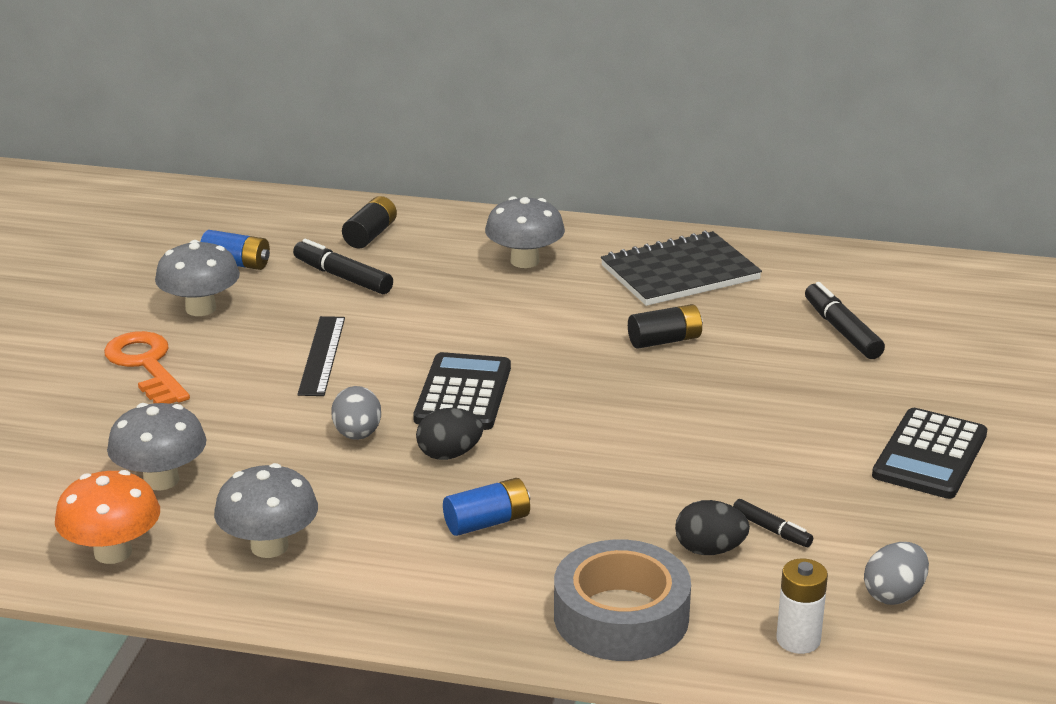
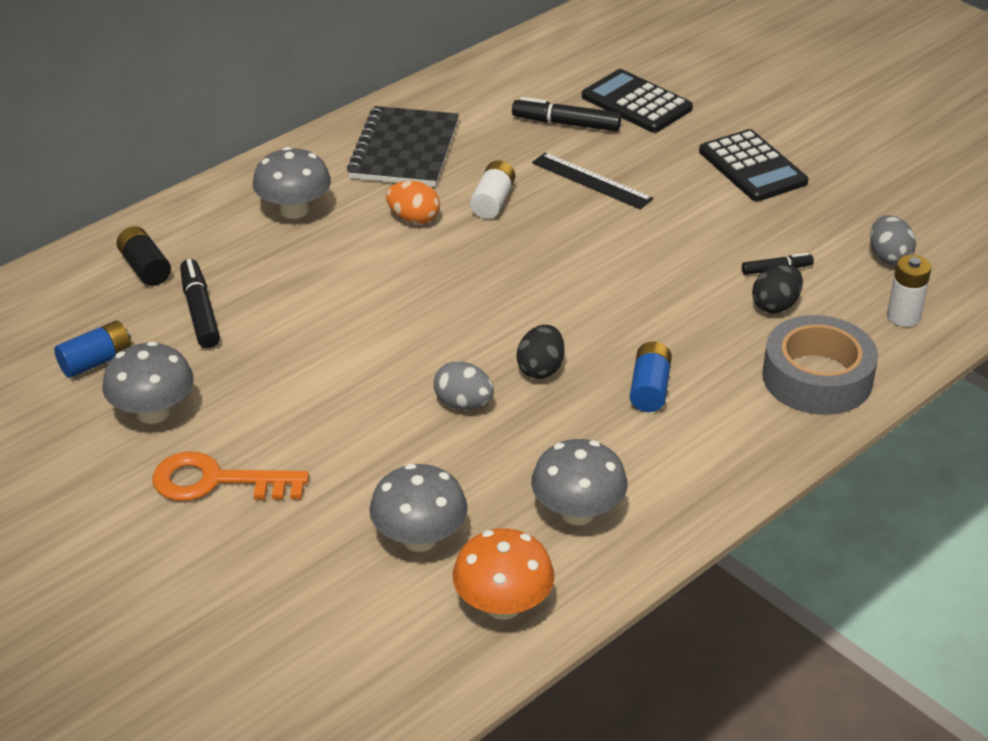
camera: 55 degrees left, 10 degrees up
(321, 355) = (318, 375): black ruler -> black ruler (591, 181)
(343, 277) = (200, 312): black marker -> black marker turned 90 degrees clockwise
(463, 393) = (460, 326): black calculator -> black calculator (636, 103)
(586, 315) = (413, 219): none -> orange egg
(665, 340) = (493, 201): black battery -> white battery

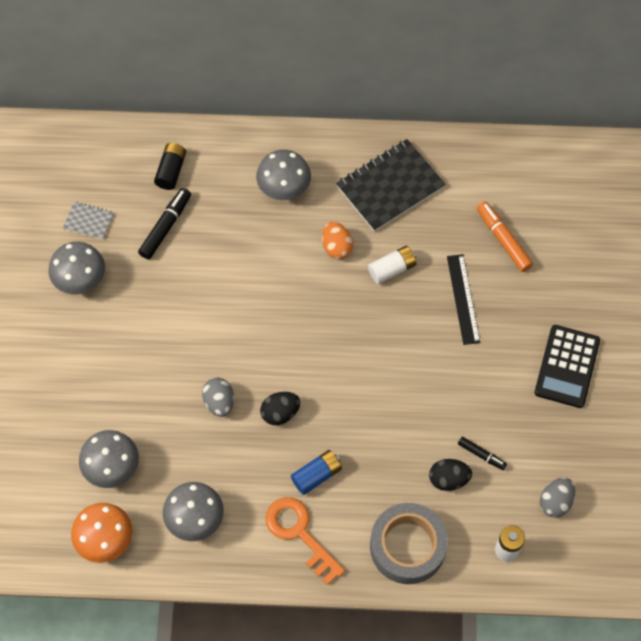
camera: 45 degrees right, 25 degrees up
(96, 361) = (88, 221): blue battery -> grey notebook
(217, 481) = (65, 350): orange key -> orange key (299, 534)
(566, 124) = (503, 240): black marker -> orange marker
(636, 103) = (564, 256): black calculator -> none

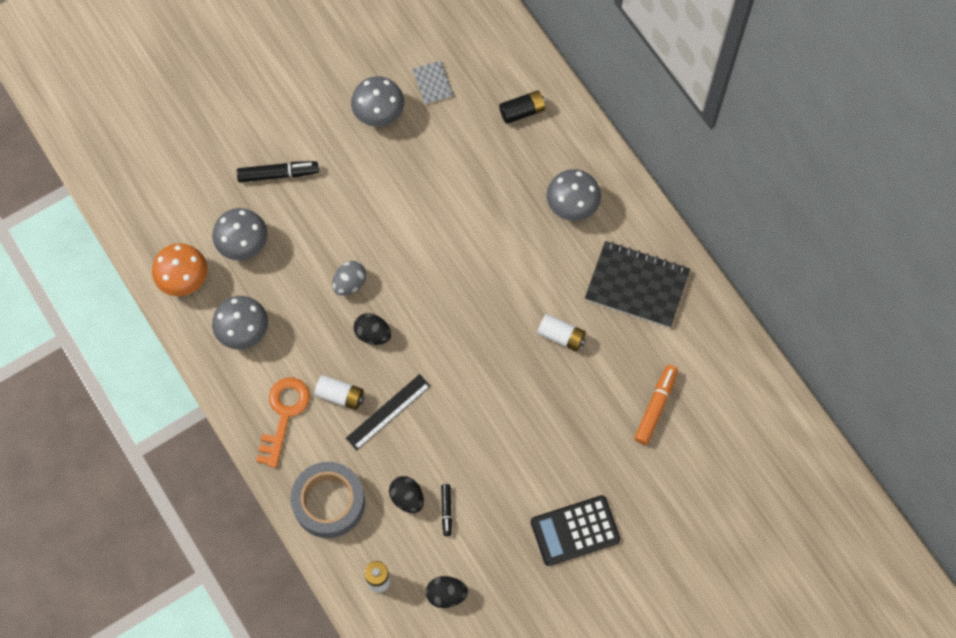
camera: 55 degrees right, 5 degrees up
(165, 227) = (470, 141): black marker -> black marker (278, 174)
(316, 475) = (340, 395): blue battery -> white battery
(336, 247) = (549, 280): orange egg -> none
(463, 299) = (576, 409): black ruler -> black ruler (388, 412)
(555, 502) = (446, 594): grey egg -> black egg

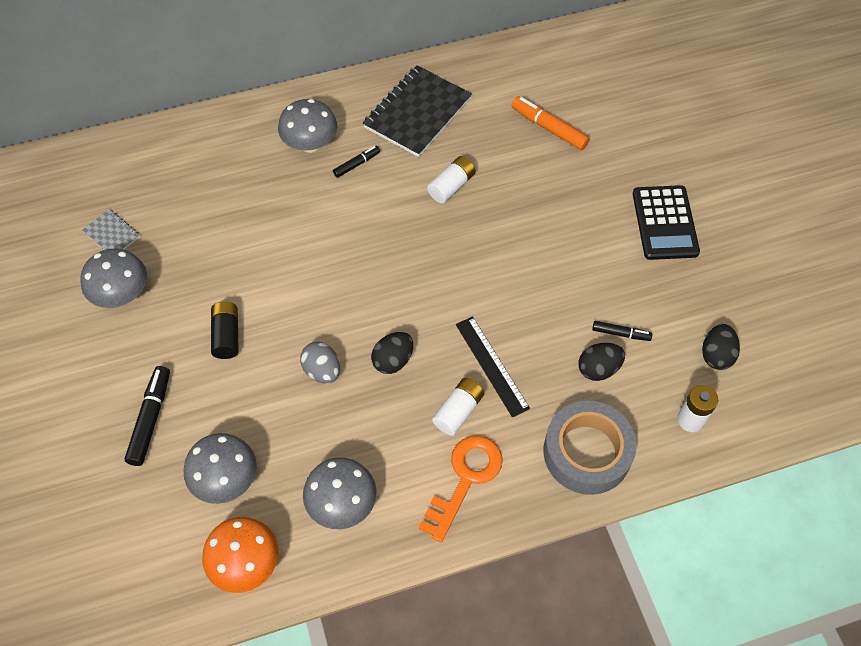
camera: 75 degrees left, 10 degrees down
(284, 414) = (465, 479): orange key -> orange key turned 90 degrees clockwise
(432, 83) = (111, 234): grey notebook -> grey notebook turned 45 degrees clockwise
(522, 111) = (185, 161): black battery -> black battery (226, 335)
(561, 250) = (356, 164): none -> black marker

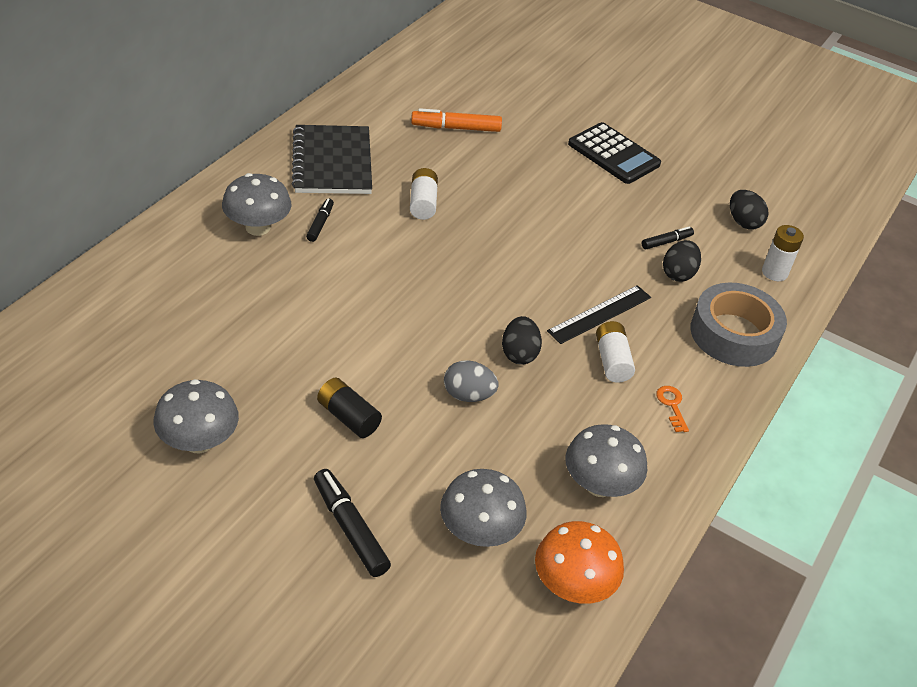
camera: 45 degrees left, 15 degrees down
(111, 234) = (128, 396): grey notebook -> none
(465, 479) = (672, 405): orange key -> orange key, size x0.48
(491, 366) = (600, 314): black ruler -> black ruler turned 60 degrees counterclockwise

